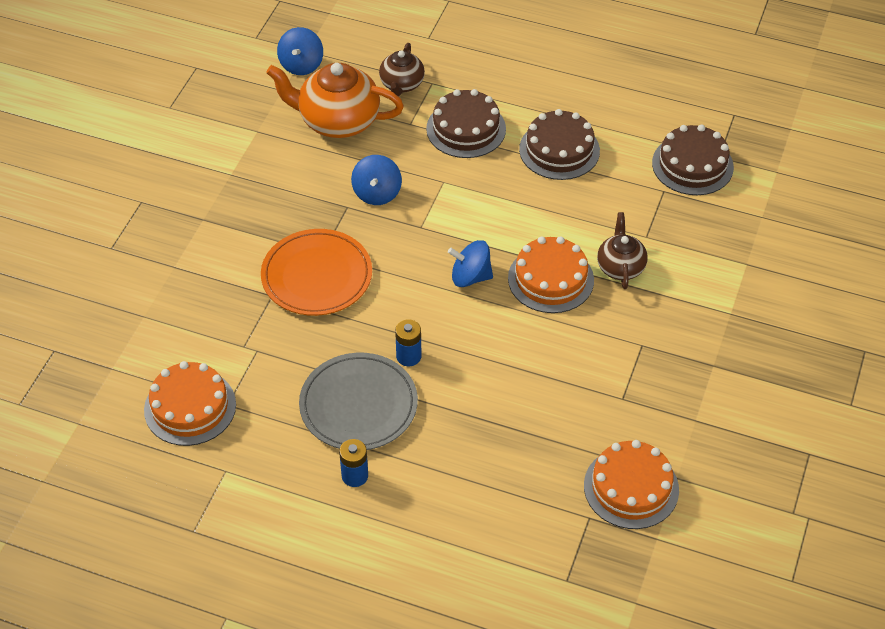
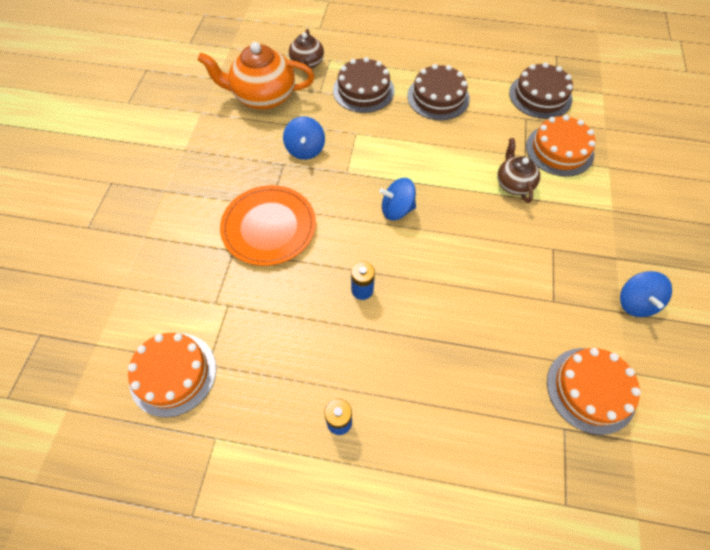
camera: 10 degrees left, 10 degrees up
(301, 65) = (228, 58): blue spinning top -> blue spinning top (635, 302)
(358, 405) = (328, 345): grey plate -> none
(551, 279) = (462, 202): orange cake -> orange cake (559, 150)

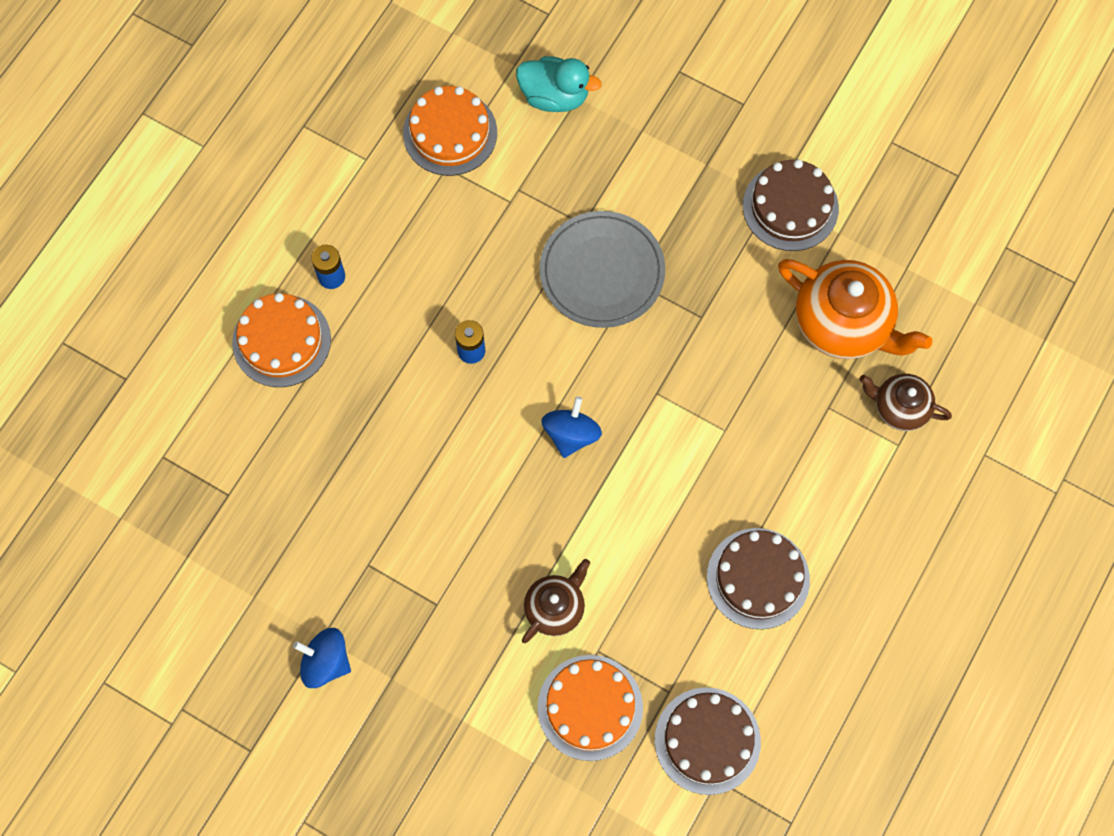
camera: 110 degrees right, 10 degrees up
(123, 304) = (555, 96): none -> turquoise duck
(263, 97) = (844, 324): orange teapot -> orange teapot turned 105 degrees clockwise
(269, 227) = (602, 272): orange plate -> grey plate
(305, 149) = (717, 352): blue spinning top -> none
(363, 90) = (810, 472): brown cake -> brown cake (790, 207)
(513, 183) = (555, 608): brown teapot -> brown teapot turned 60 degrees counterclockwise
(590, 389) = (253, 545): orange cake -> orange cake (281, 340)

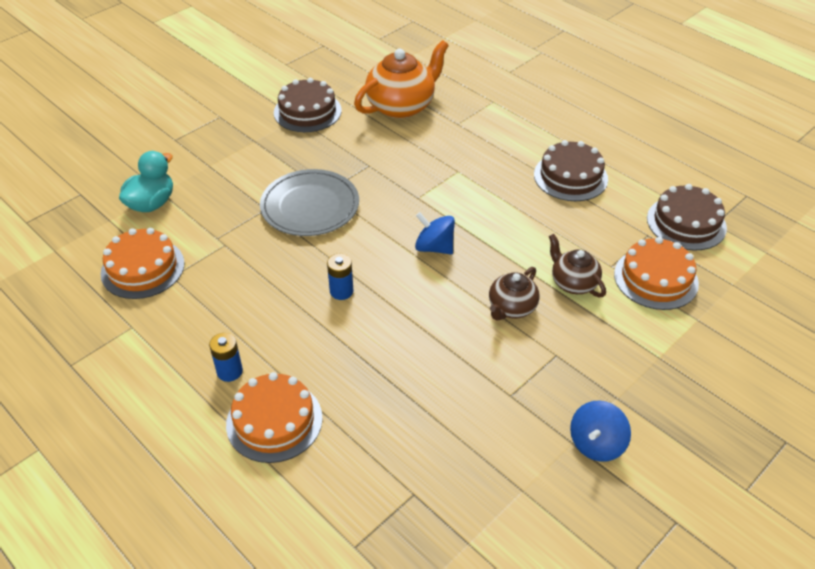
camera: 75 degrees left, 25 degrees down
(899, 408) = (468, 96): brown teapot -> brown teapot (511, 308)

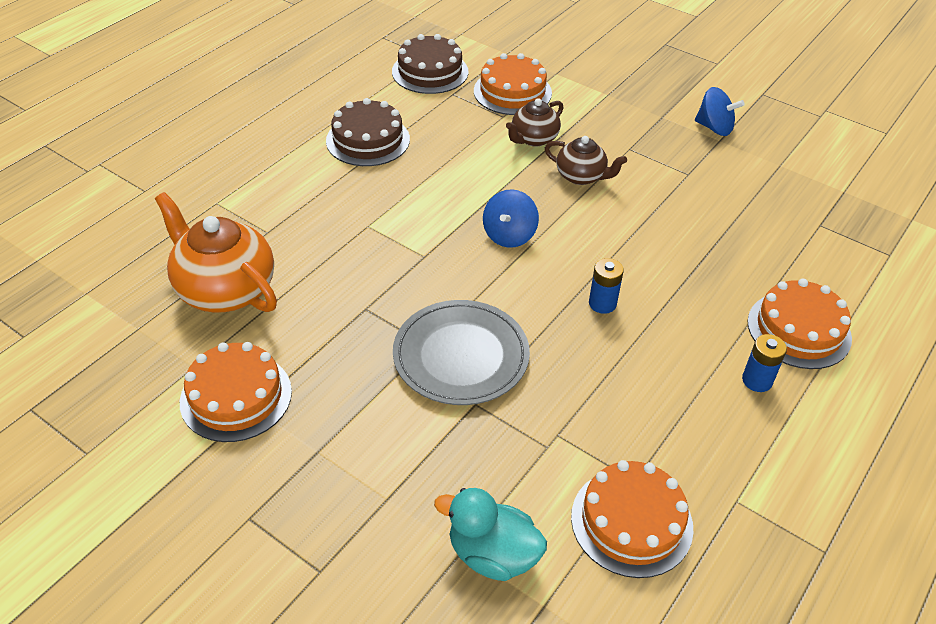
camera: 100 degrees left, 0 degrees up
(307, 111) = (236, 396): brown cake -> orange cake

